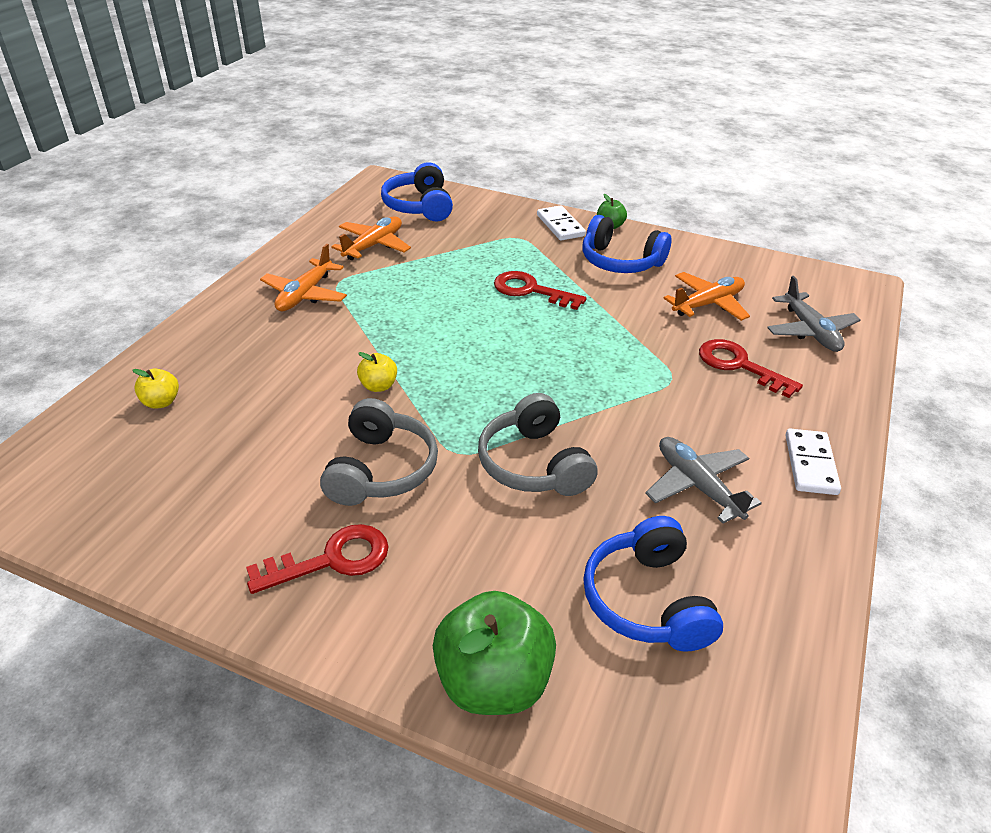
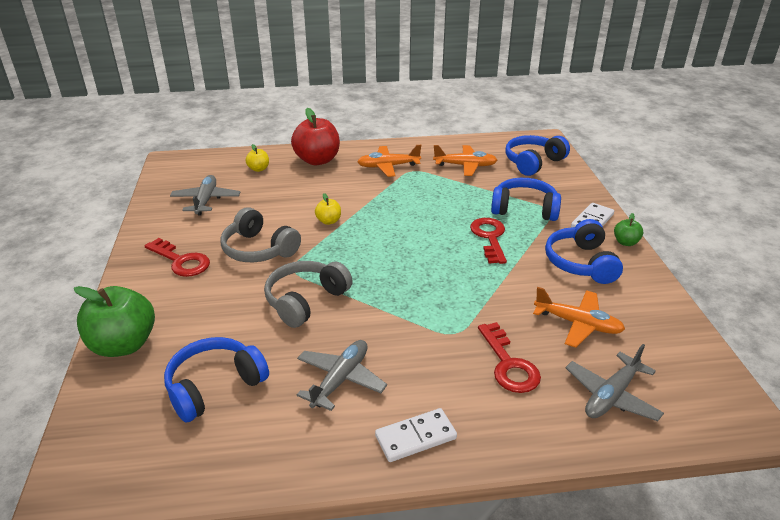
camera: 60 degrees right, 5 degrees down
(185, 485) = (206, 200): none -> grey plane
(211, 342) = (317, 160): none -> red apple
(381, 469) = (259, 249): grey headphones -> grey headphones turned 60 degrees clockwise
(501, 249) = (524, 209): none -> blue headphones
(739, 366) = (509, 364): red key -> red key turned 150 degrees clockwise

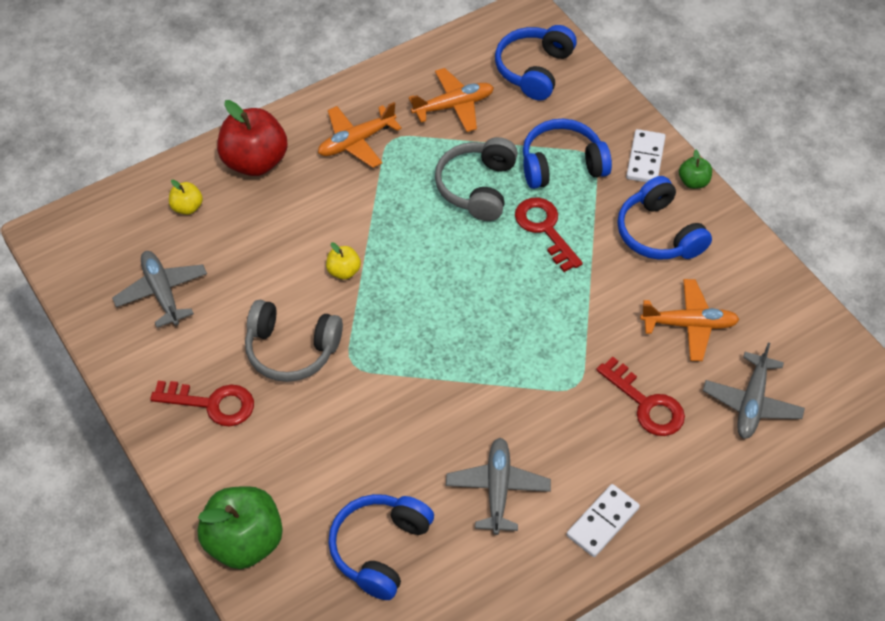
camera: 25 degrees left, 20 degrees up
(305, 300) = (397, 404): grey headphones -> grey headphones (477, 187)

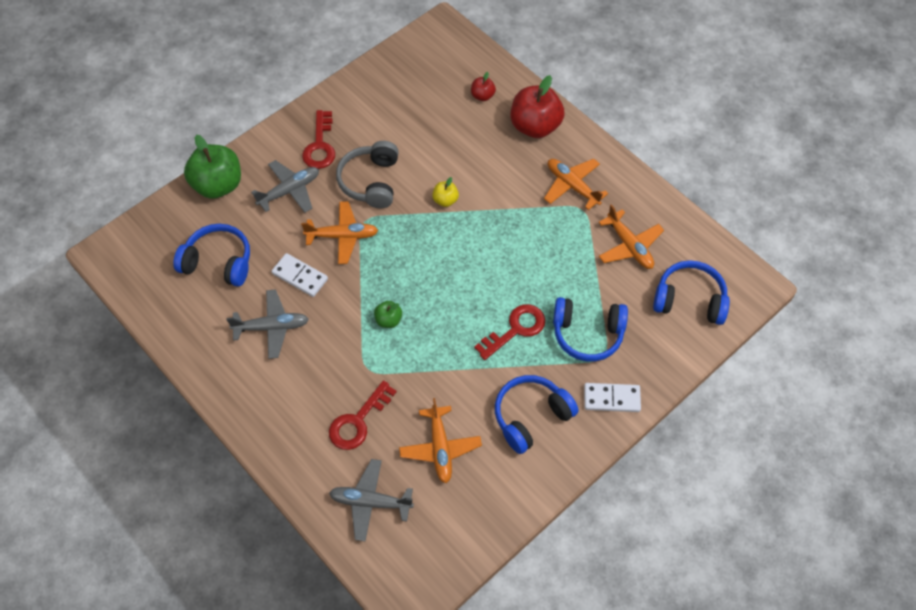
camera: 80 degrees right, 5 degrees up
(162, 292) = (405, 98): grey plane -> grey plane (289, 191)
(187, 207) = (482, 96): yellow apple -> red apple
(372, 392) = (342, 236): none -> orange plane
(477, 187) = (547, 275): grey headphones -> none
(562, 164) = (587, 334): blue headphones -> blue headphones turned 120 degrees clockwise
(602, 522) = (251, 400): white domino -> white domino (300, 276)
(693, 182) = (595, 440): green apple -> green apple (388, 320)

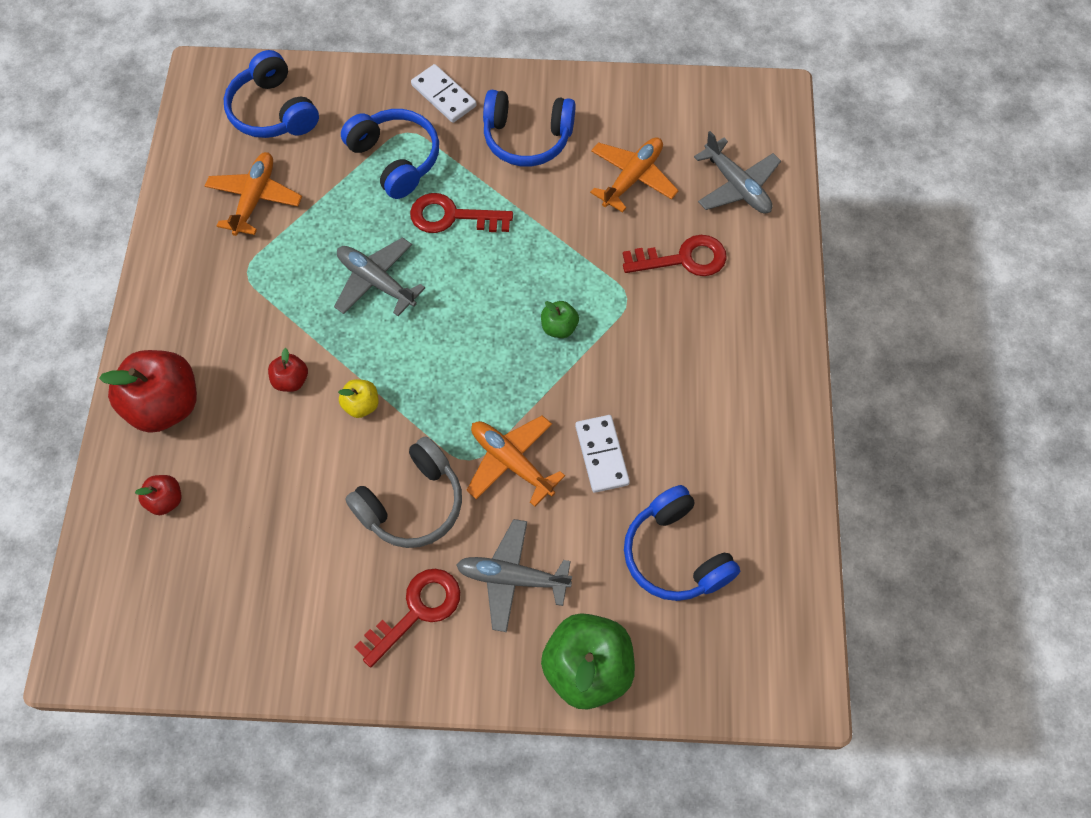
camera: 135 degrees left, 5 degrees up
(272, 327) = (683, 422): grey plane -> grey plane (376, 281)
(492, 182) = (291, 380): none -> red apple
(572, 186) = (222, 303): orange plane -> none

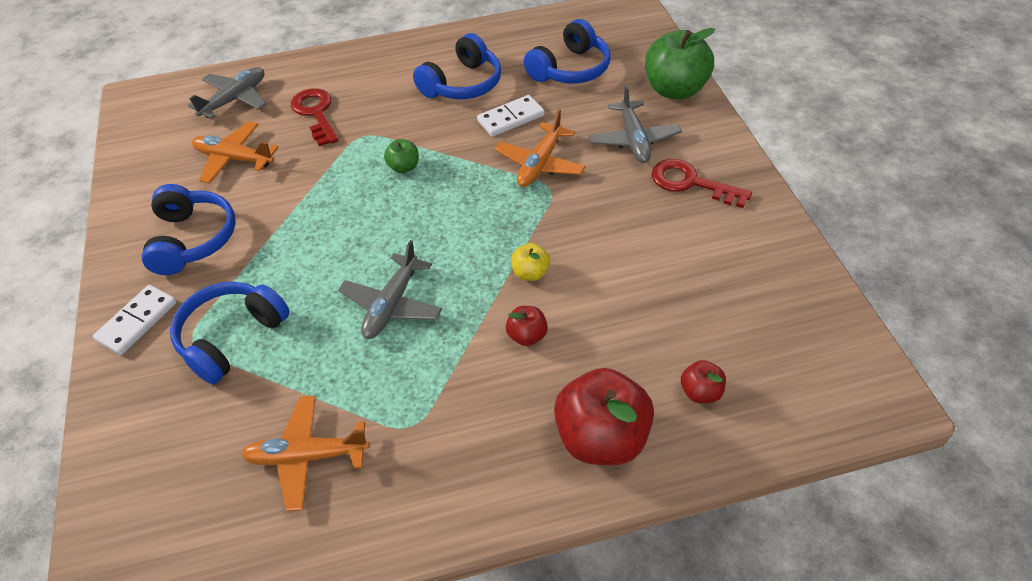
camera: 105 degrees left, 15 degrees down
(273, 111) = (166, 488): blue headphones -> blue headphones (462, 84)
(412, 503) = (605, 211): grey headphones -> none
(452, 216) = (300, 269): red key -> none

